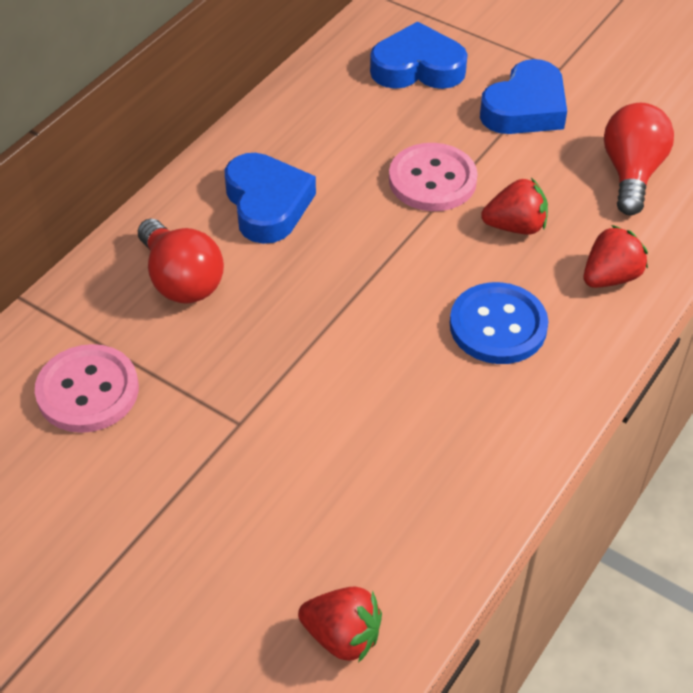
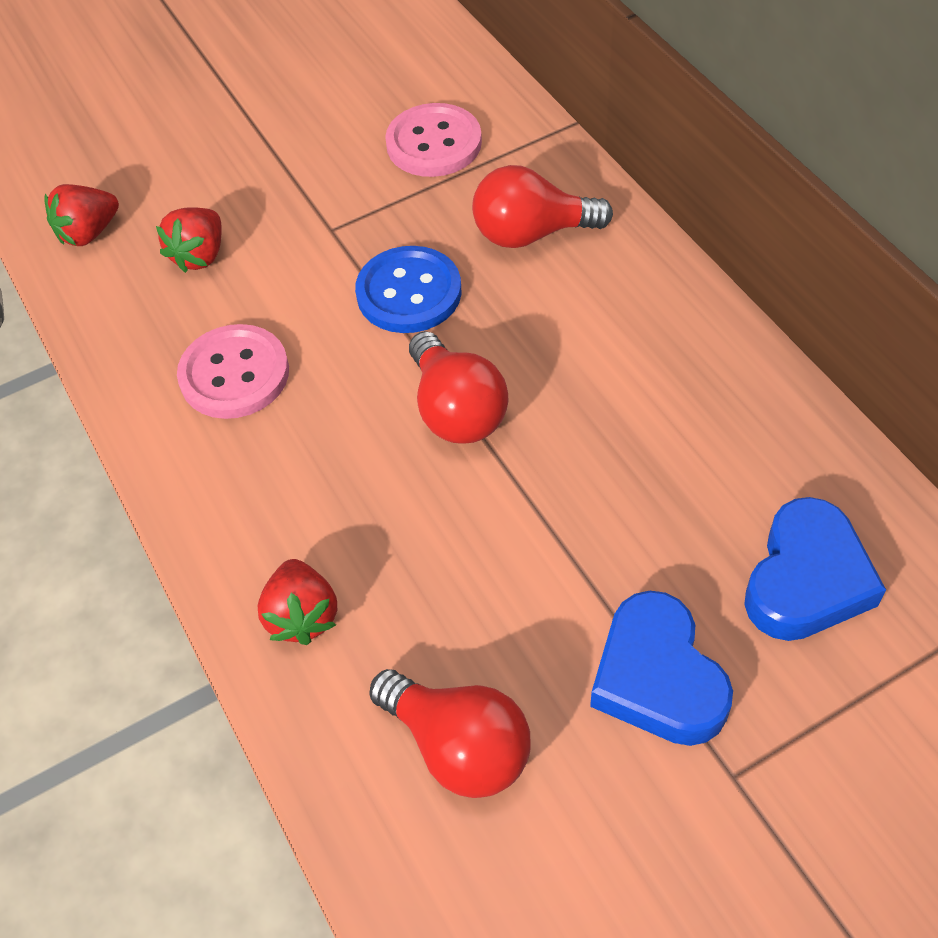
camera: 120 degrees right, 5 degrees up
(267, 204) = (606, 331): blue heart -> none
(391, 261) = (456, 410): none -> red light bulb
(432, 180) = (566, 502): pink button -> pink button (234, 374)
(498, 326) = (307, 468): blue button -> blue button (409, 292)
(515, 226) = (440, 555): red strawberry -> red strawberry (200, 255)

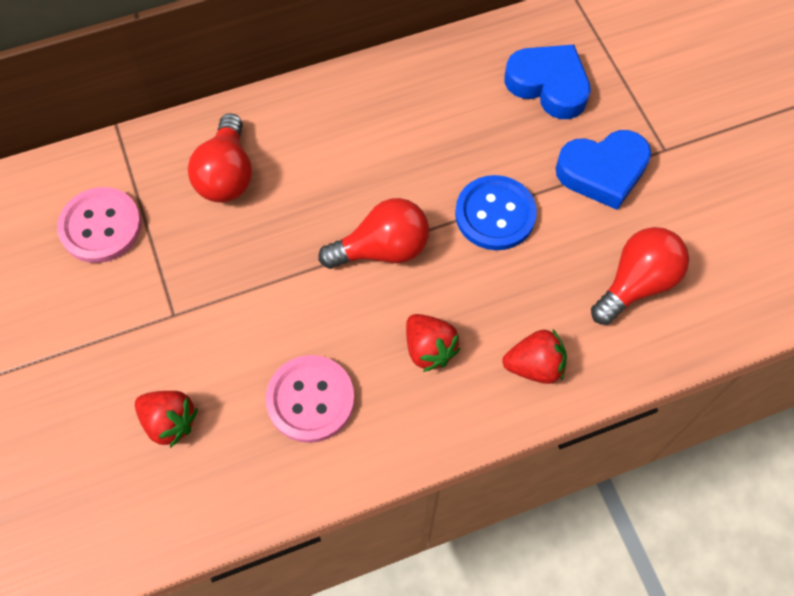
camera: 85 degrees left, 10 degrees up
(89, 233) = (108, 521): red strawberry -> red strawberry (429, 349)
(409, 292) = (261, 265): blue button -> blue button (495, 214)

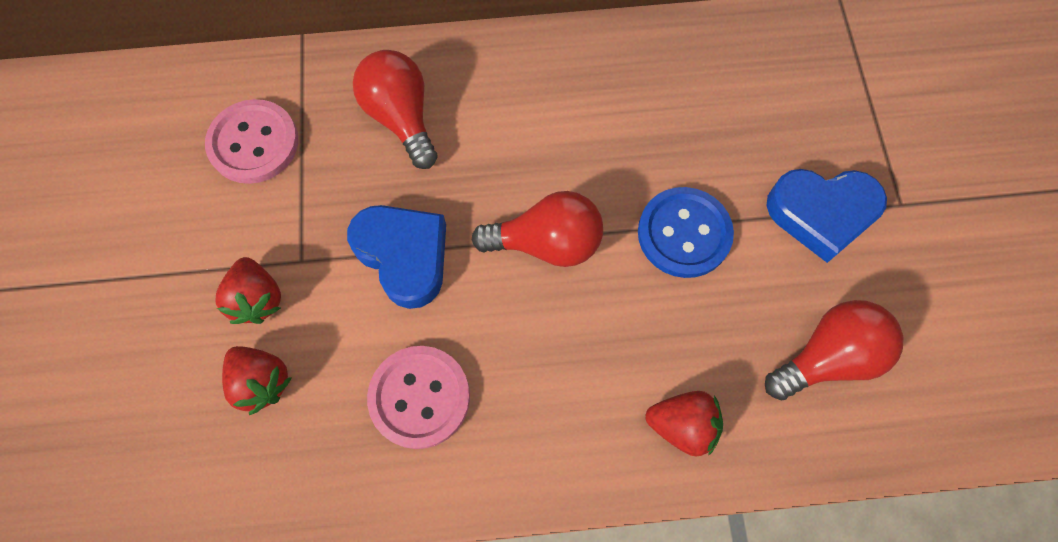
camera: 15 degrees right, 5 degrees up
(226, 175) = (401, 117): red light bulb -> red light bulb turned 135 degrees clockwise
(429, 349) = (567, 373): red strawberry -> red strawberry (257, 299)
(548, 85) = (784, 97): blue heart -> blue heart (404, 256)

